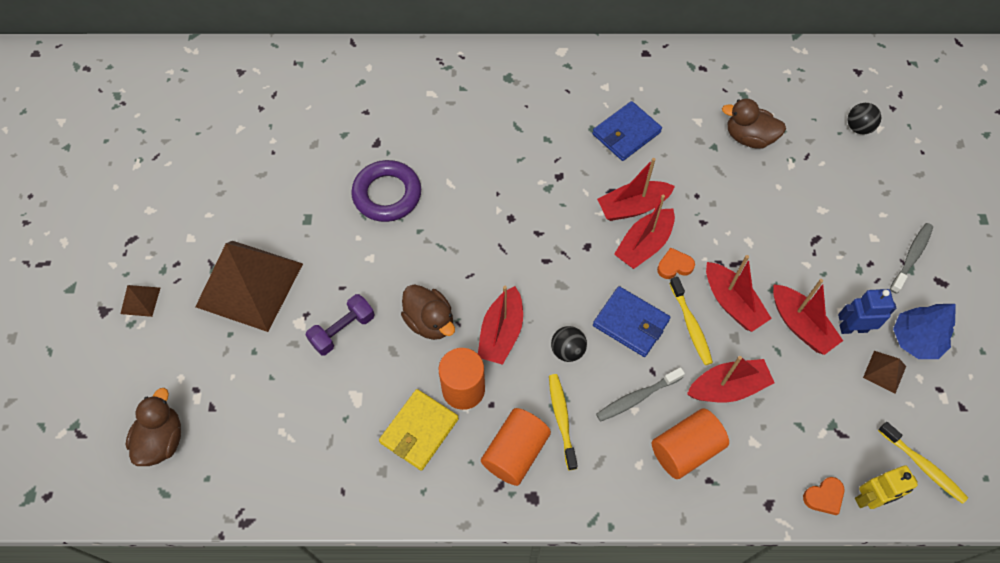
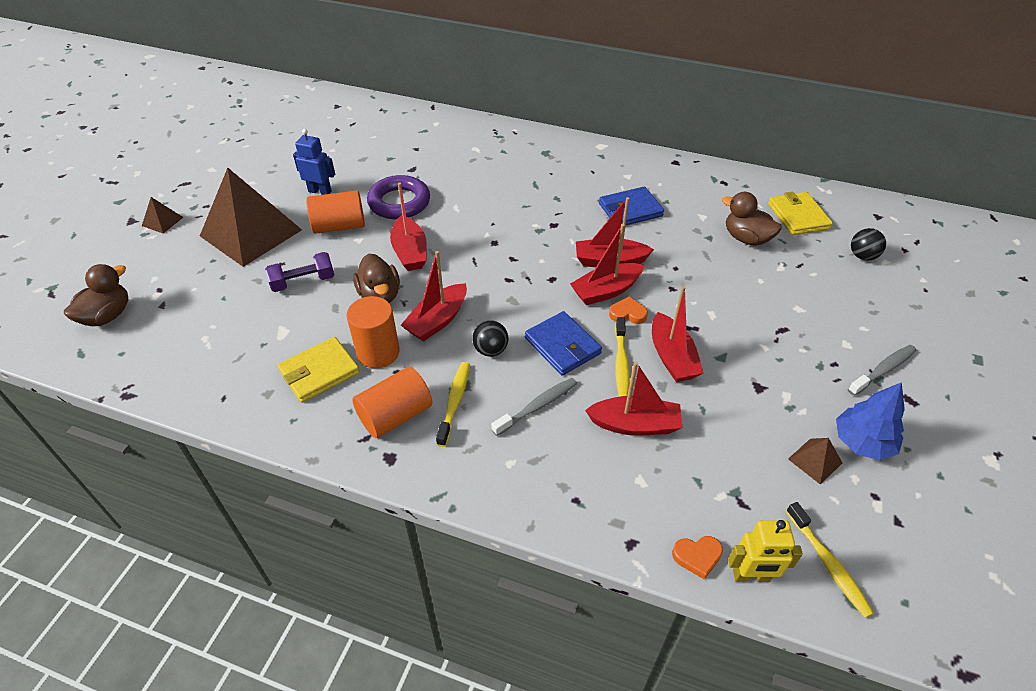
camera: 20 degrees right, 15 degrees down
(637, 398) = (537, 406): grey toothbrush -> grey toothbrush turned 150 degrees clockwise
(685, 449) = (564, 465): orange cylinder -> orange cylinder (339, 226)
(786, 94) = (798, 216): none -> yellow wallet
(800, 325) = (736, 394): red boat -> red boat (410, 252)
(853, 328) = (794, 413): blue robot -> blue robot (320, 191)

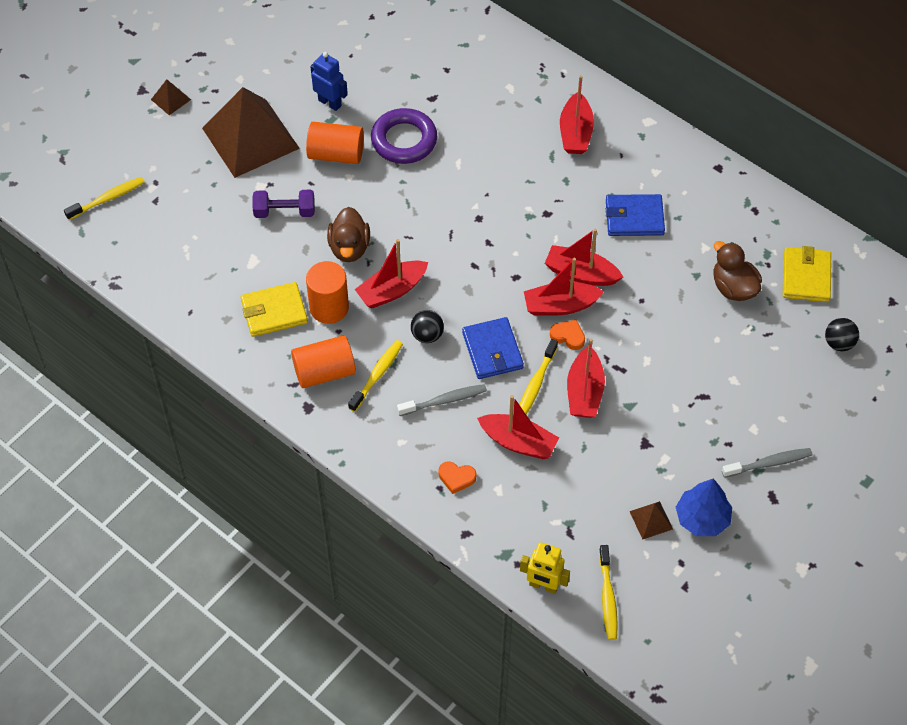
camera: 20 degrees right, 10 degrees up
(107, 316) = (108, 199): brown duck -> yellow toothbrush
(410, 252) = (393, 206): red boat -> red boat (575, 132)
(697, 557) = (511, 559): orange heart -> orange heart (456, 478)

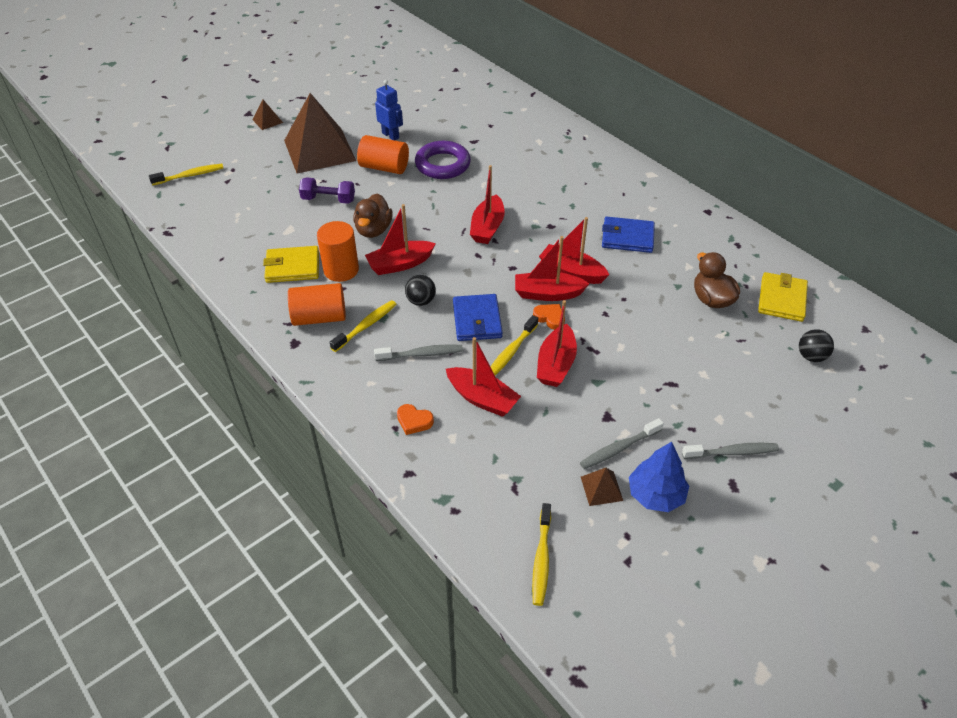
camera: 10 degrees right, 10 degrees down
(543, 585) = (475, 536): yellow robot -> none
(575, 132) = (587, 175): red boat -> red boat (487, 227)
(661, 476) = (619, 448): none -> grey toothbrush

